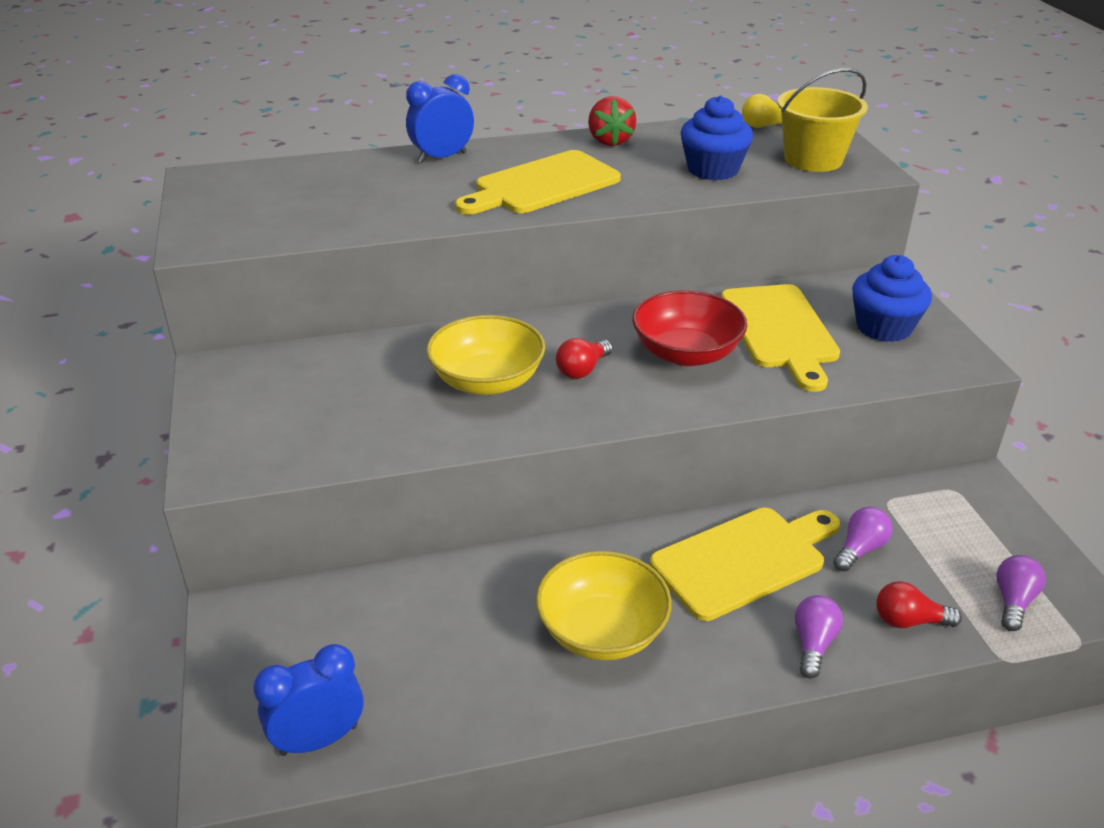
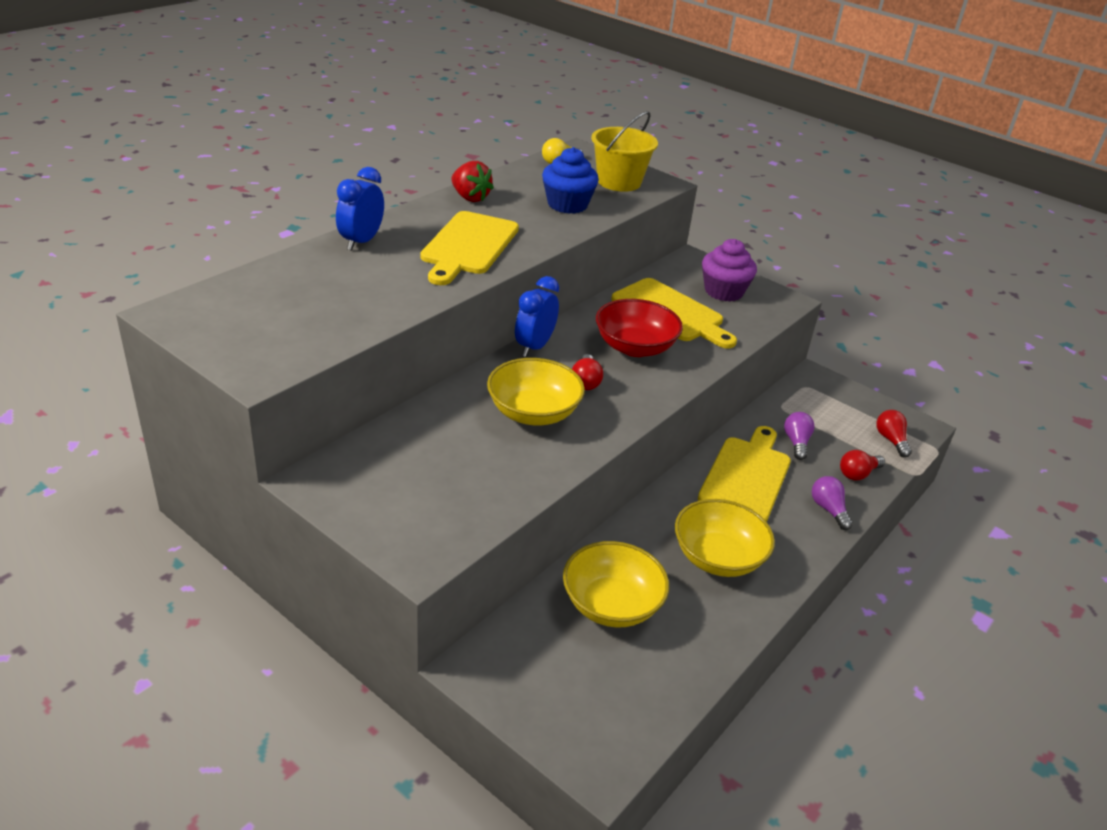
camera: 40 degrees left, 0 degrees up
(318, 740) = (631, 715): blue clock -> blue clock (534, 347)
(427, 621) = (611, 605): none -> yellow bowl
(884, 327) = (723, 291): blue cupcake -> purple cupcake
(1013, 601) = (891, 440): purple light bulb -> red light bulb

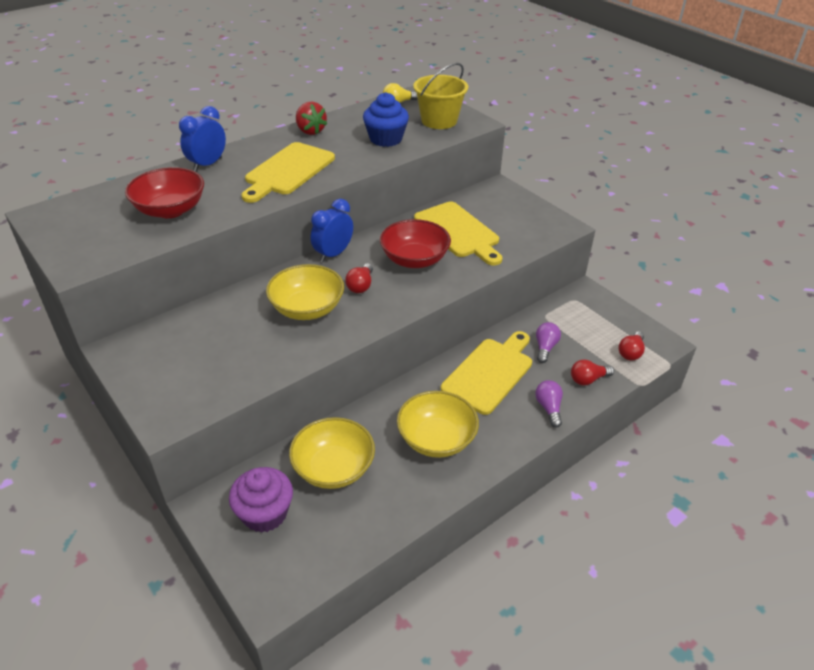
camera: 15 degrees right, 5 degrees up
(344, 298) = (170, 210): none -> red bowl
(723, 291) = (512, 216): purple cupcake -> purple cupcake (265, 513)
(891, 440) = (630, 352): red light bulb -> red light bulb turned 150 degrees counterclockwise

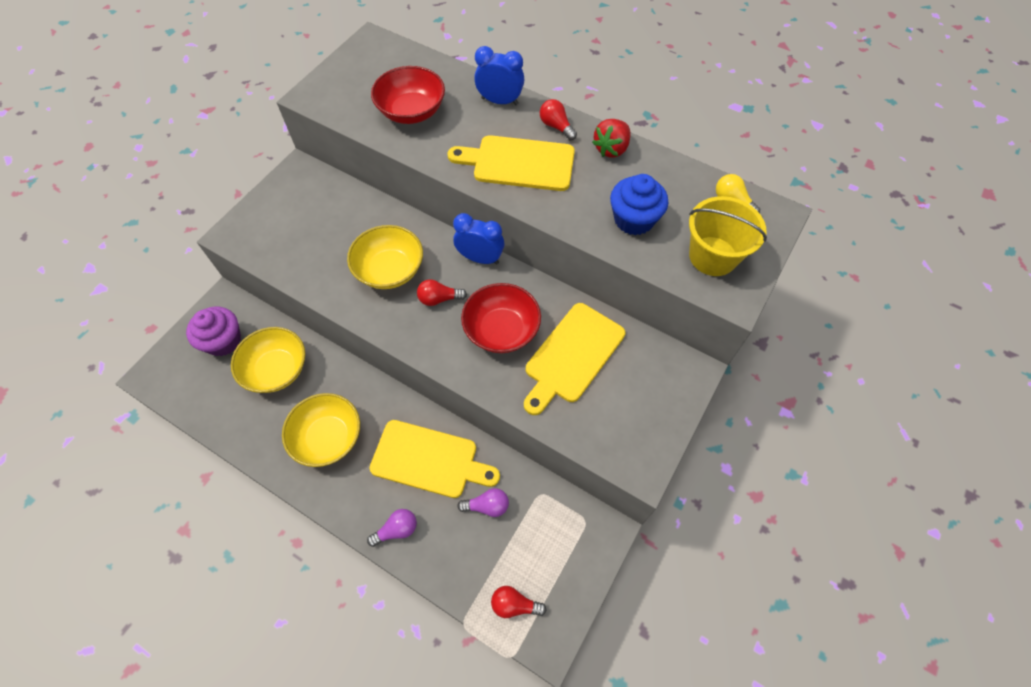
camera: 70 degrees right, 20 degrees up
(588, 379) = (452, 562): red light bulb -> red light bulb (556, 126)

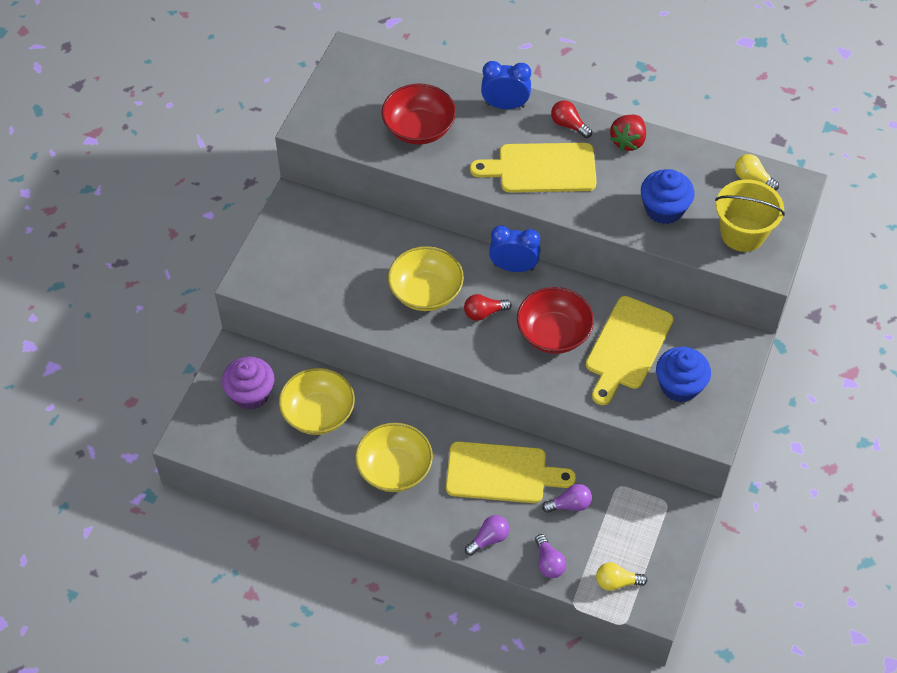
camera: 10 degrees left, 5 degrees down
(449, 568) = (548, 563): none -> purple light bulb
(514, 604) = (616, 582): red light bulb -> yellow light bulb
(618, 407) = (679, 386): none -> blue cupcake

